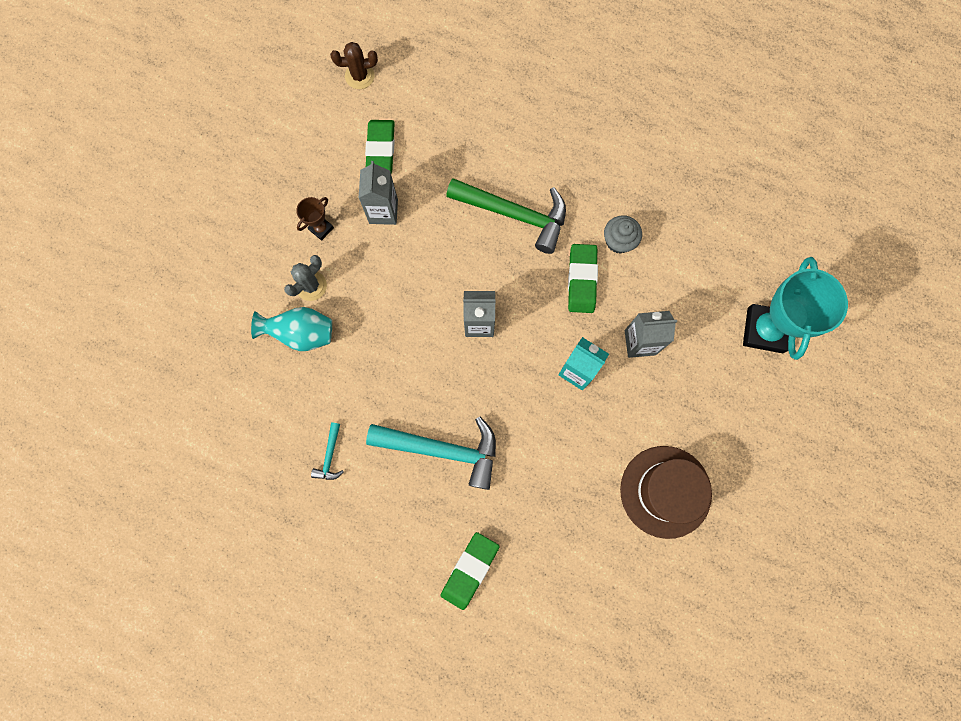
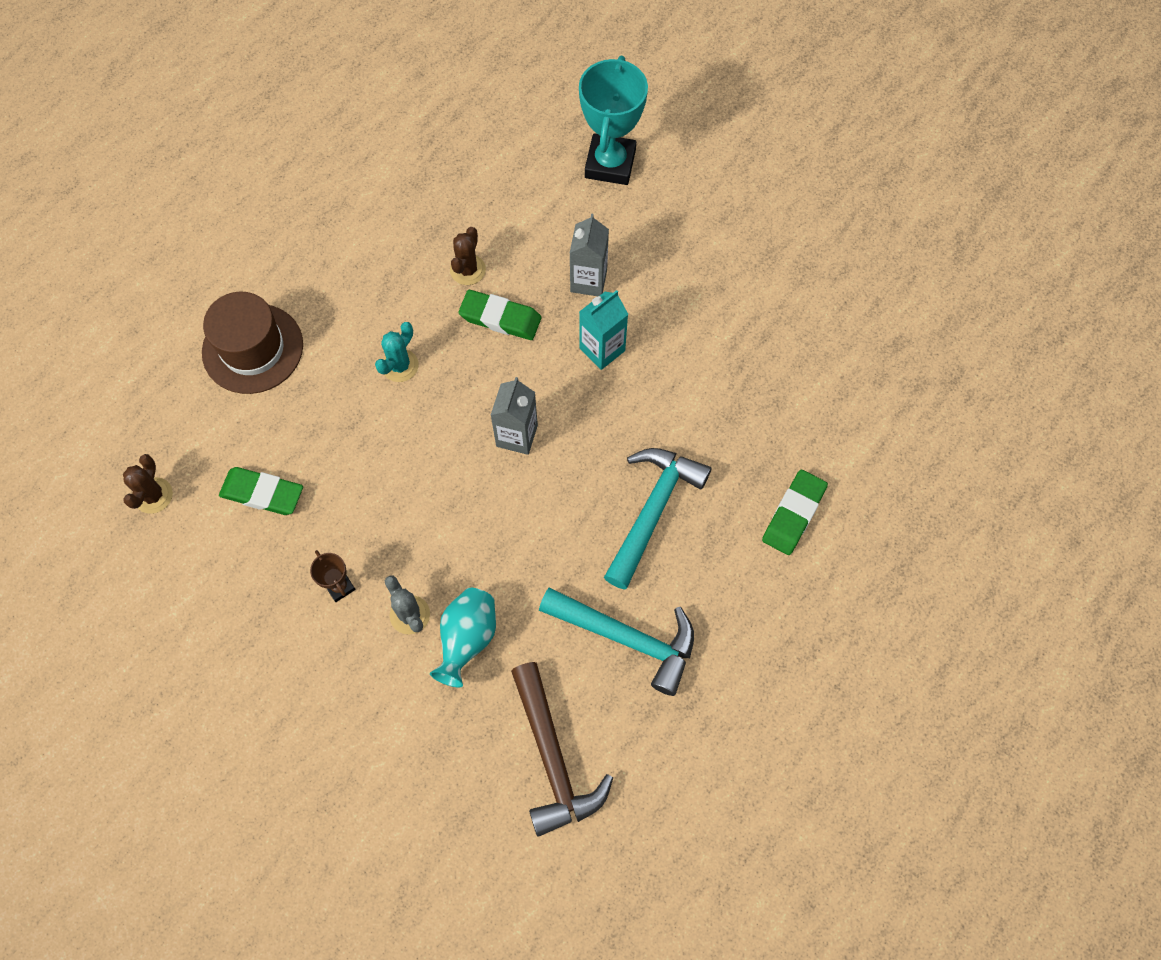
camera: 75 degrees left, 10 degrees down
(223, 423) = (553, 759): none -> brown hammer
(330, 456) = (627, 638): turquoise hammer -> turquoise hammer, size x2.25
(383, 211) = (343, 508): grey carton -> none
(470, 570) = (793, 514): green eraser -> green eraser turned 75 degrees clockwise
(515, 215) = (400, 366): green hammer -> turquoise cactus
(619, 241) = (468, 270): grey cupcake -> brown cactus
(665, 491) = (754, 301): brown hat -> brown hat (253, 348)
(765, 330) = (610, 164): turquoise trophy -> turquoise trophy turned 75 degrees clockwise

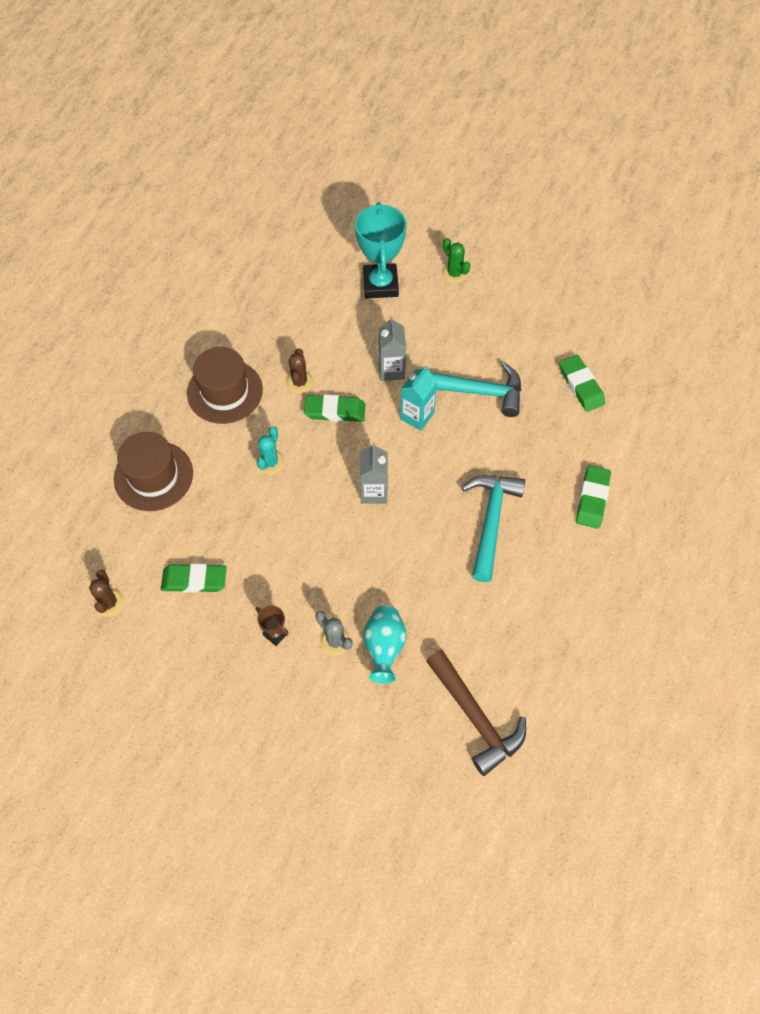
camera: 15 degrees left, 5 degrees down
(371, 260) = (225, 391): none -> brown hat
(627, 638) = (502, 616): turquoise hammer -> turquoise hammer (476, 391)
(710, 170) = (454, 274): none -> green cactus
(828, 359) = (581, 385): none -> green eraser

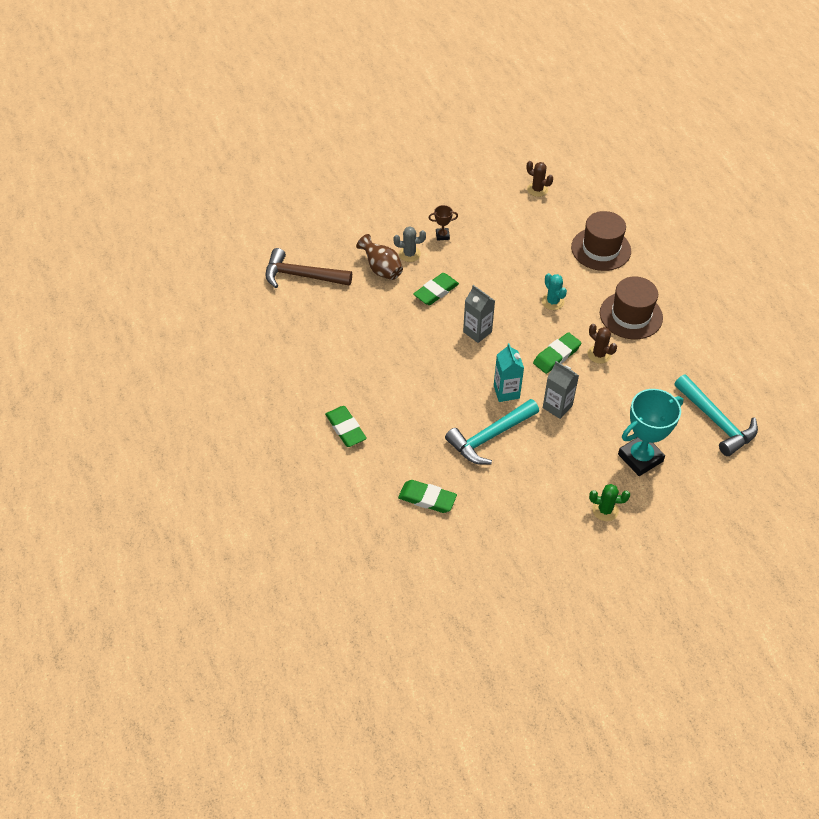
camera: 135 degrees right, 10 degrees down
(194, 580) = (512, 226): green eraser -> green eraser (436, 291)
(380, 284) = (640, 458): turquoise trophy -> turquoise trophy turned 75 degrees counterclockwise
(384, 647) = (381, 269): turquoise vase -> brown vase
(491, 521) = (393, 369): turquoise hammer -> turquoise hammer (716, 421)

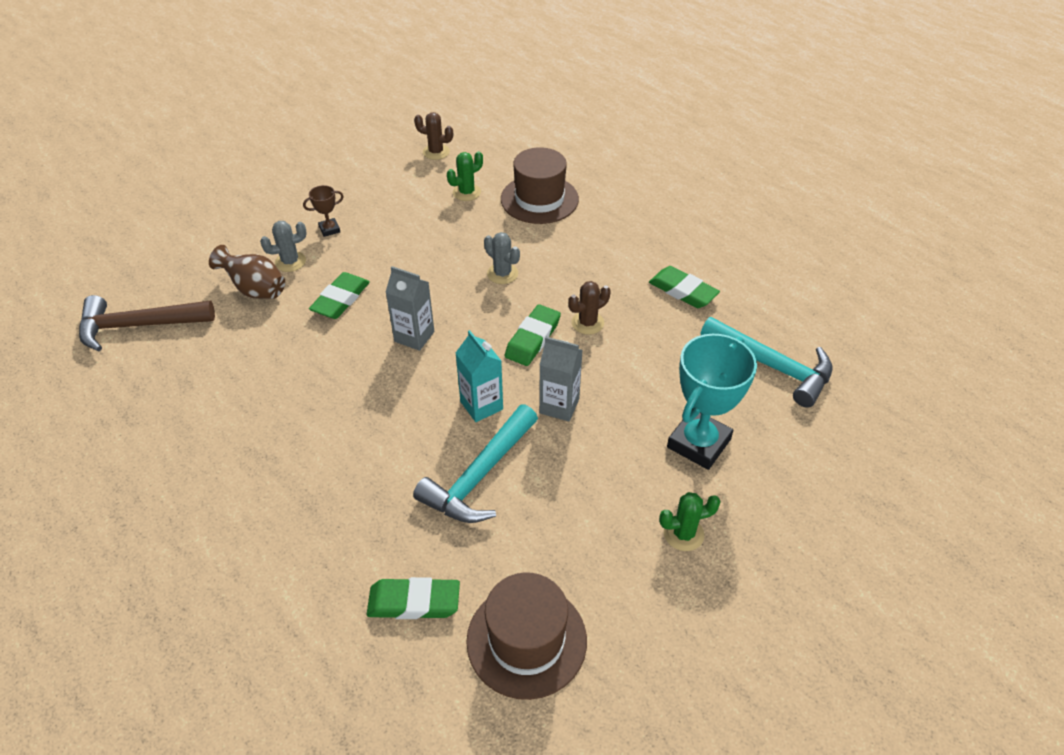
camera: 20 degrees left, 5 degrees down
(345, 428) = (254, 529): green eraser -> green eraser (683, 291)
(549, 230) = (466, 192): none -> green cactus
(552, 302) = (502, 274): turquoise cactus -> grey cactus
(599, 354) = (587, 323): brown cactus -> brown cactus turned 60 degrees counterclockwise
(631, 315) = (608, 265): brown hat -> brown hat (526, 640)

